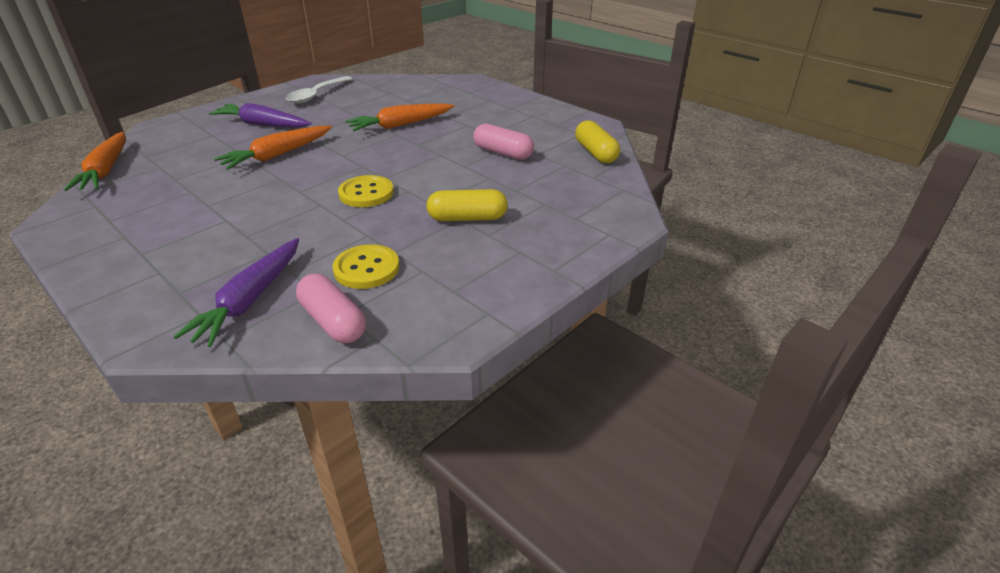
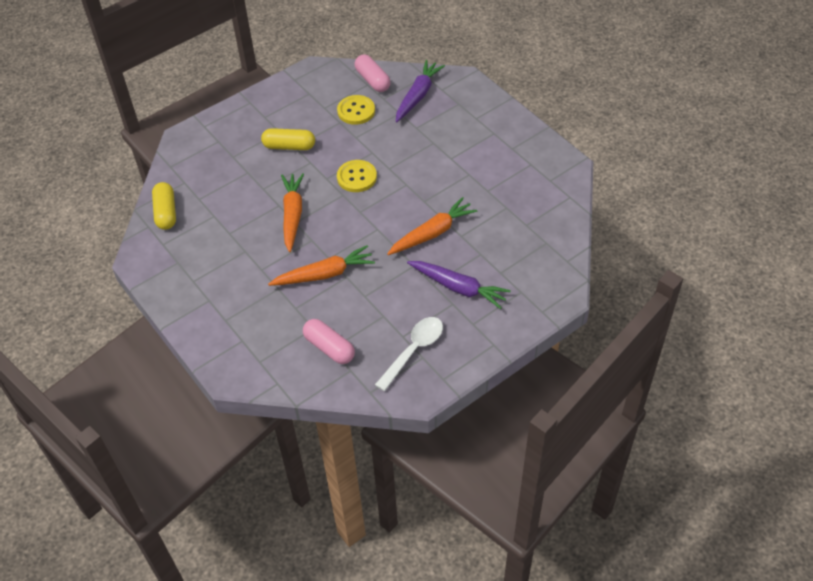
camera: 170 degrees left, 15 degrees up
(106, 170) = (568, 223): orange carrot -> orange carrot (292, 215)
(503, 153) = (242, 219): pink capsule -> pink capsule (329, 347)

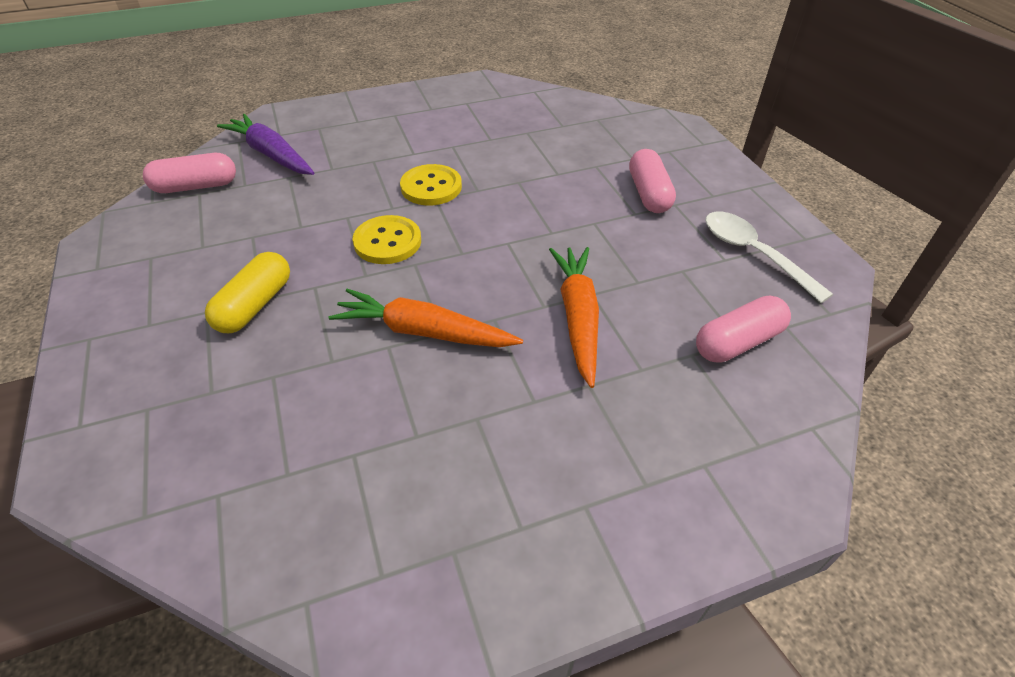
camera: 75 degrees left, 5 degrees down
(166, 212) = (286, 551): yellow capsule -> none
(356, 111) = (244, 215): yellow button -> yellow button (431, 187)
(432, 233) = (542, 195): orange carrot -> none
(458, 288) = (648, 194): purple carrot -> pink capsule

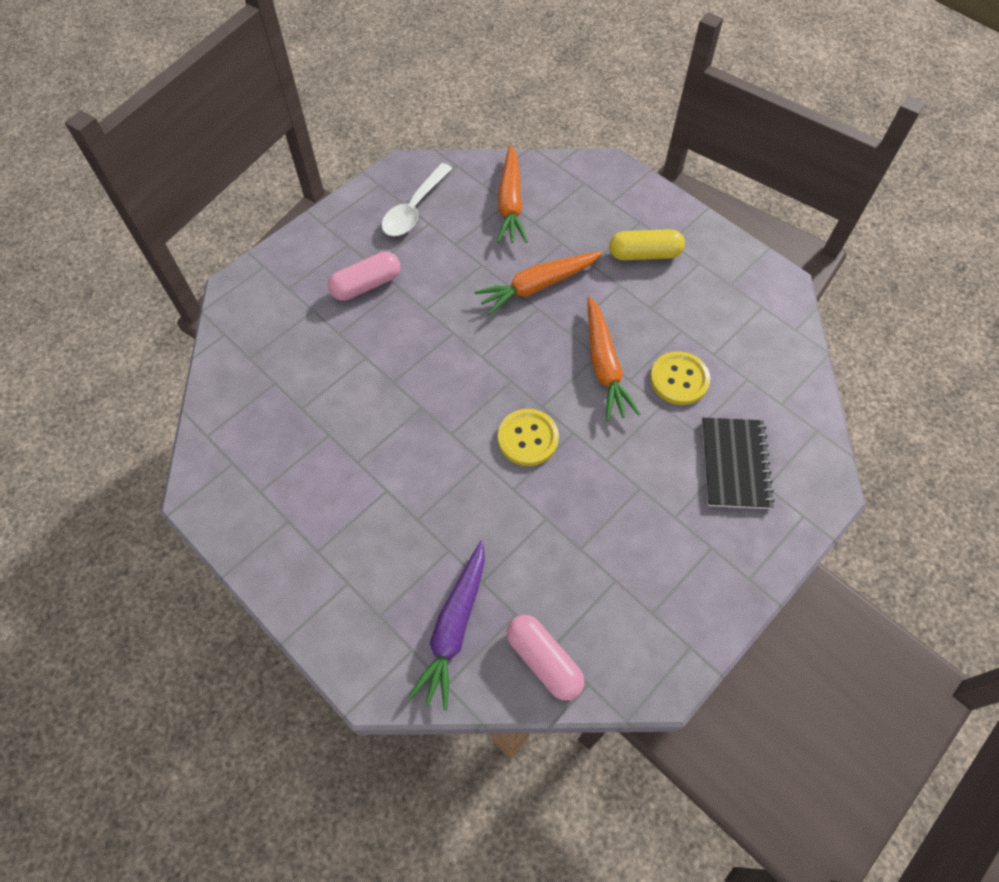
camera: 115 degrees left, 15 degrees up
(200, 392) = (735, 464): none -> black notebook
(255, 305) = (648, 487): yellow capsule -> yellow capsule (644, 254)
(431, 187) = (436, 445): yellow button -> yellow button (679, 379)
(737, 342) = (510, 203): pink capsule -> orange carrot

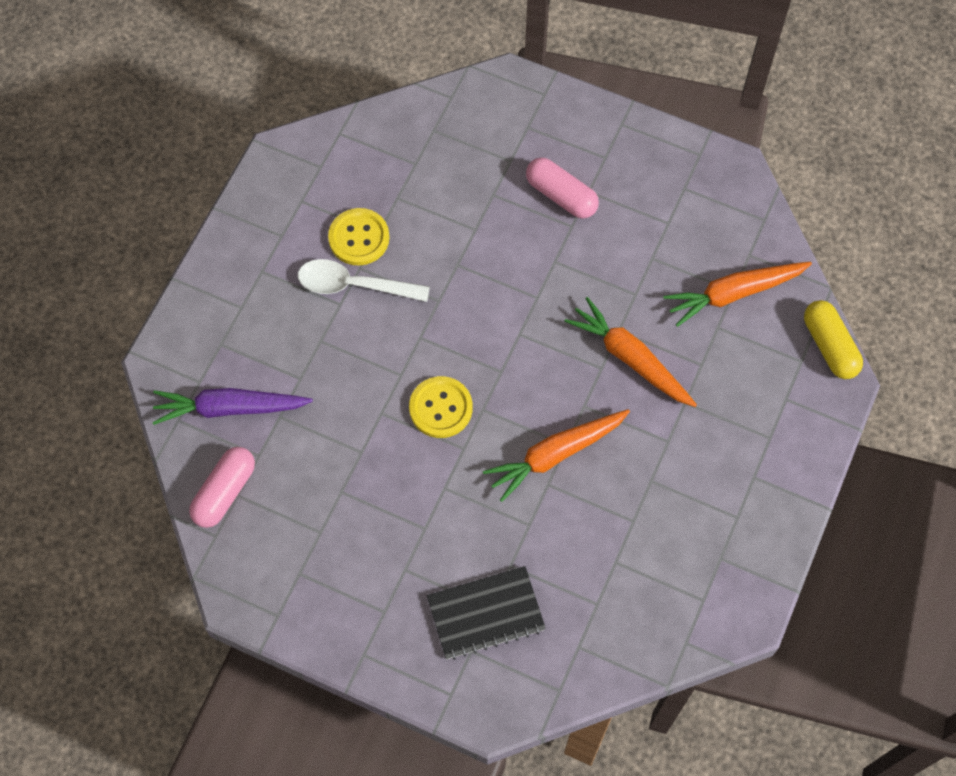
camera: 70 degrees right, 5 degrees up
(414, 209) = (681, 201): white spoon -> white spoon (354, 285)
(644, 254) = (723, 455): yellow capsule -> yellow capsule (829, 346)
(679, 379) = (568, 534): yellow button -> yellow button (359, 238)

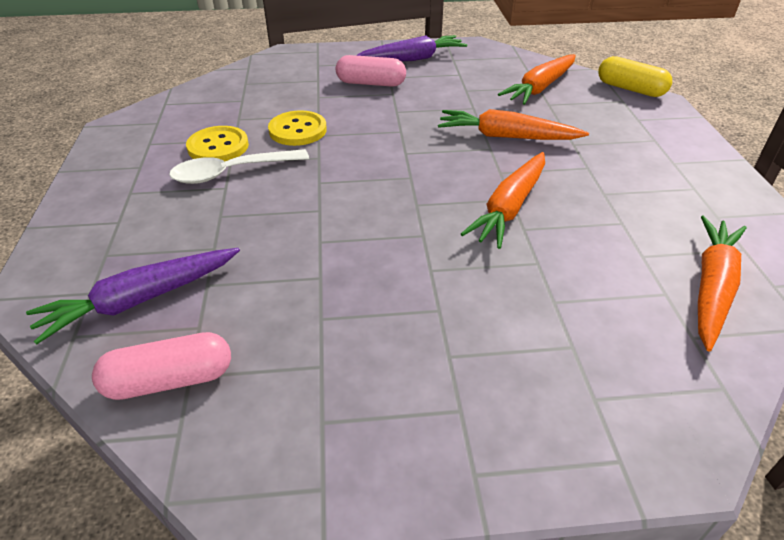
camera: 30 degrees left, 25 degrees down
(224, 492) = (170, 380): pink capsule -> pink capsule turned 75 degrees clockwise
(440, 408) = (376, 217): yellow button -> yellow button (298, 130)
(486, 614) = (573, 354): black notebook -> none
(636, 618) = (711, 287): none -> orange carrot
(637, 165) = (411, 59): none -> purple carrot

